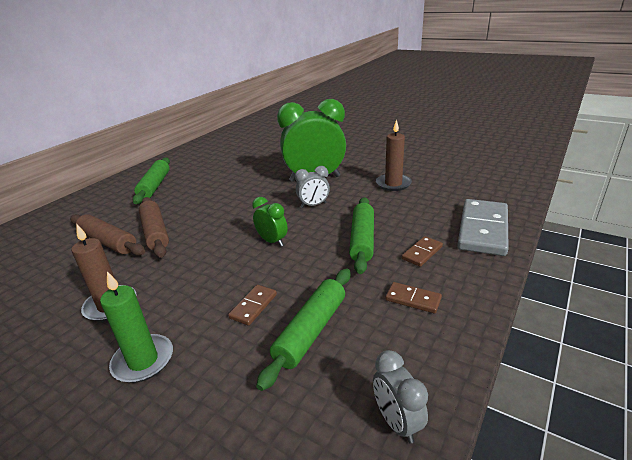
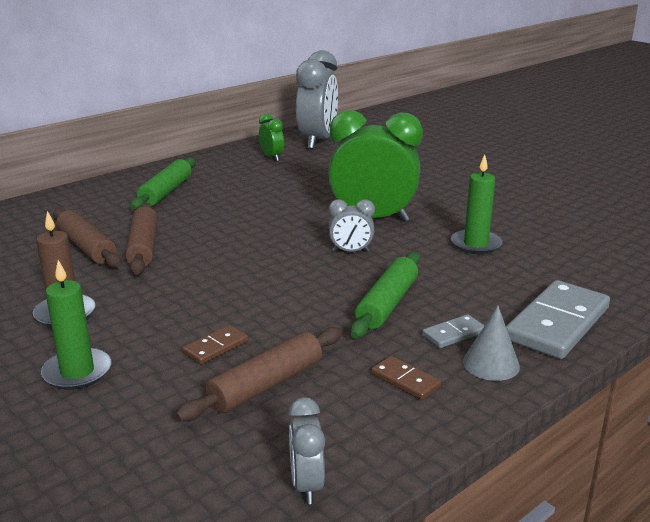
camera: 15 degrees right, 5 degrees down
(247, 133) = (317, 141): none -> grey clock
(272, 241) = (275, 284): green clock -> green clock (272, 157)
(311, 331) = (266, 385): green rolling pin -> brown rolling pin
(393, 184) = (476, 244): brown candle -> green candle
(422, 253) = (454, 334): brown domino -> grey domino
(462, 271) = (491, 364): none -> grey cone

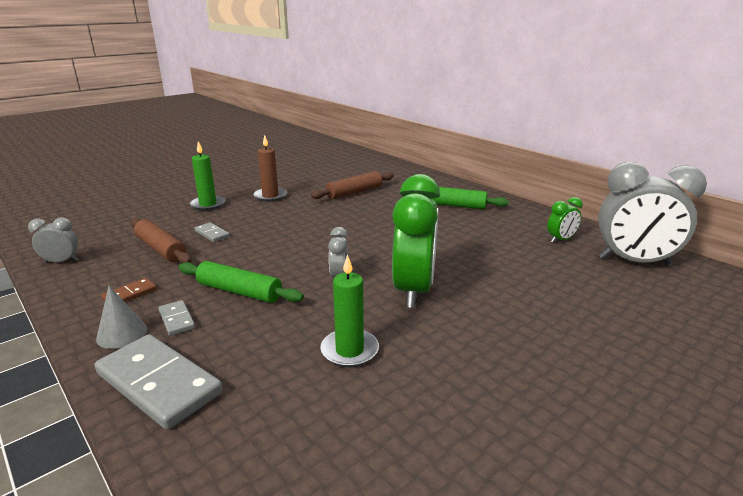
camera: 90 degrees right, 0 degrees up
(143, 247) = (353, 206): brown rolling pin -> none
(216, 347) = (212, 234): brown domino -> grey domino

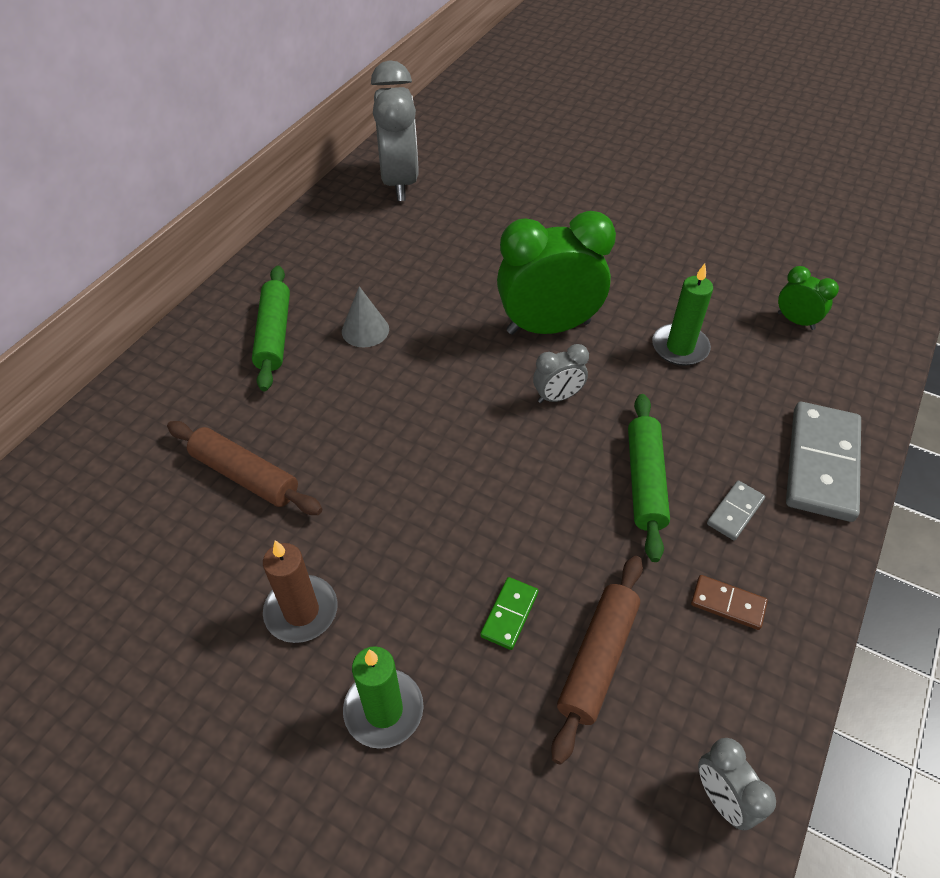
camera: 110 degrees left, 25 degrees up
(122, 334) = (792, 549): grey cone -> grey cone (365, 330)
(212, 234) = (509, 614): grey domino -> green domino
(561, 240) = (363, 229): green clock -> green clock (796, 321)

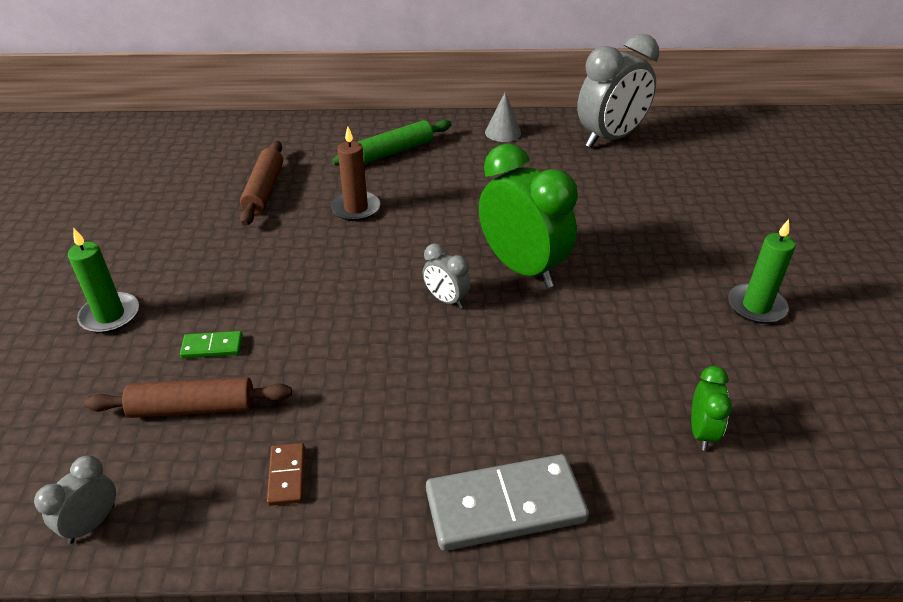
camera: 60 degrees right, 10 degrees down
(301, 611) = (170, 253): brown candle -> brown candle (356, 208)
(365, 330) = (433, 184): grey cone -> grey cone (503, 132)
(645, 481) = (390, 381): green rolling pin -> none
(680, 347) = (575, 355): green candle -> green candle (756, 306)
(735, 512) = (395, 452): grey domino -> none

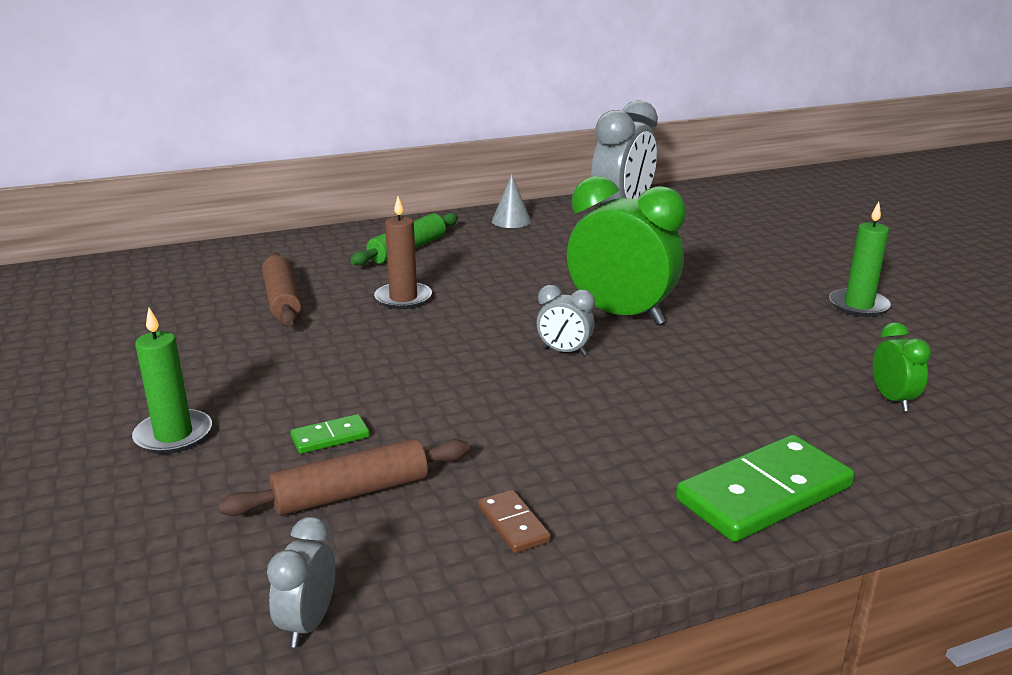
camera: 20 degrees left, 15 degrees down
(505, 506) = (764, 494): grey domino -> green domino

